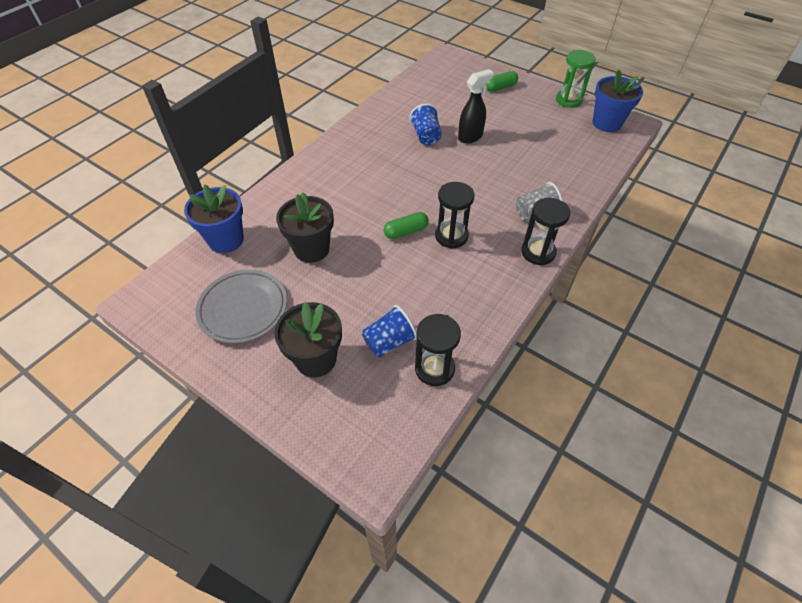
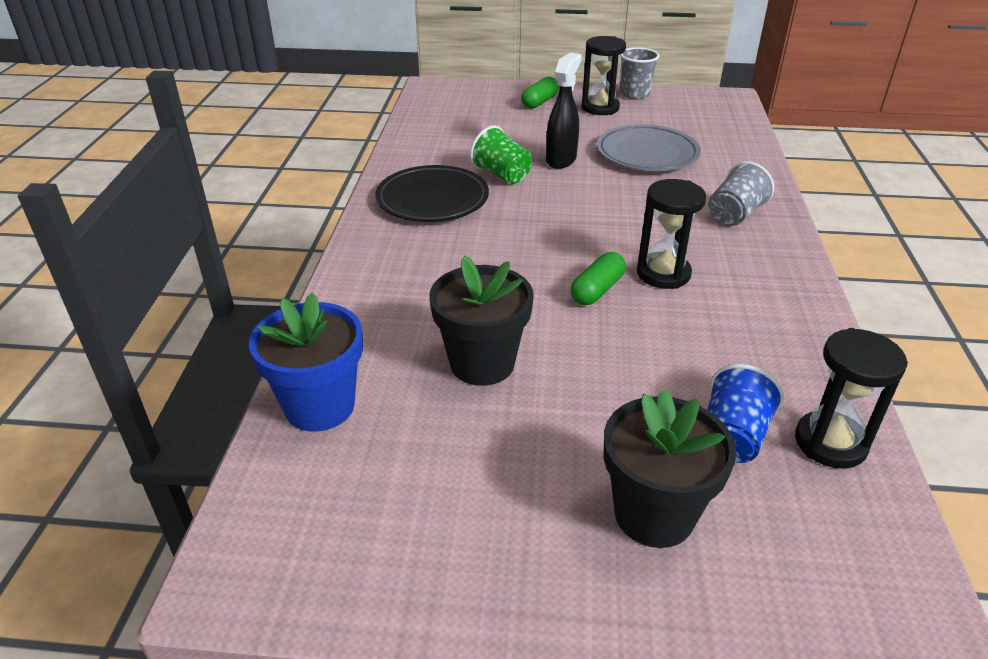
camera: 30 degrees left, 15 degrees down
(243, 308) = (453, 495): grey plate -> grey plate (647, 153)
(374, 140) = (432, 199): none -> black plate
(426, 136) = (502, 175): blue cup -> green cup
(538, 252) = (786, 253): black hourglass -> black hourglass (600, 108)
(568, 100) = (634, 94): green hourglass -> grey cup
(606, 123) = (702, 105): blue flower pot -> none

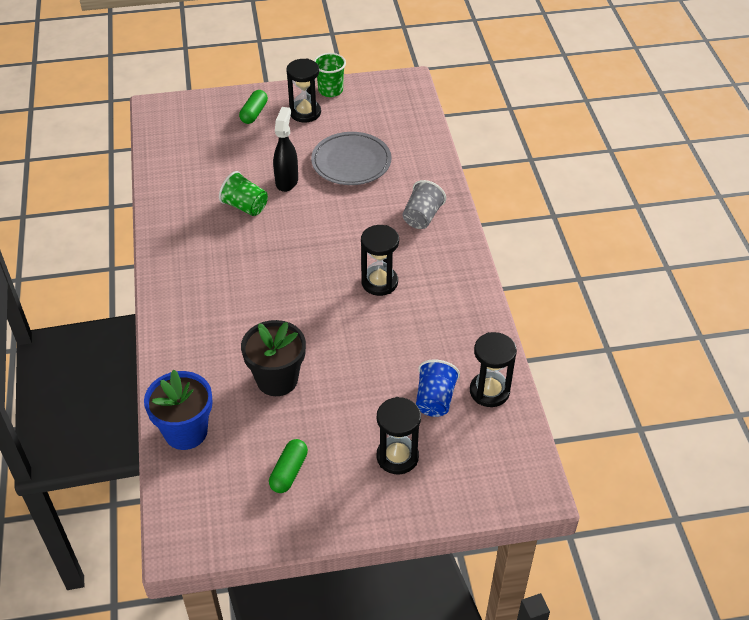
camera: 15 degrees left, 10 degrees up
(432, 199) = (199, 242): black plate -> none
(597, 290) = (338, 305): green capsule -> green capsule (289, 472)
(634, 94) = (330, 90): grey cup -> green cup
(654, 514) = (397, 457): black flower pot -> black hourglass

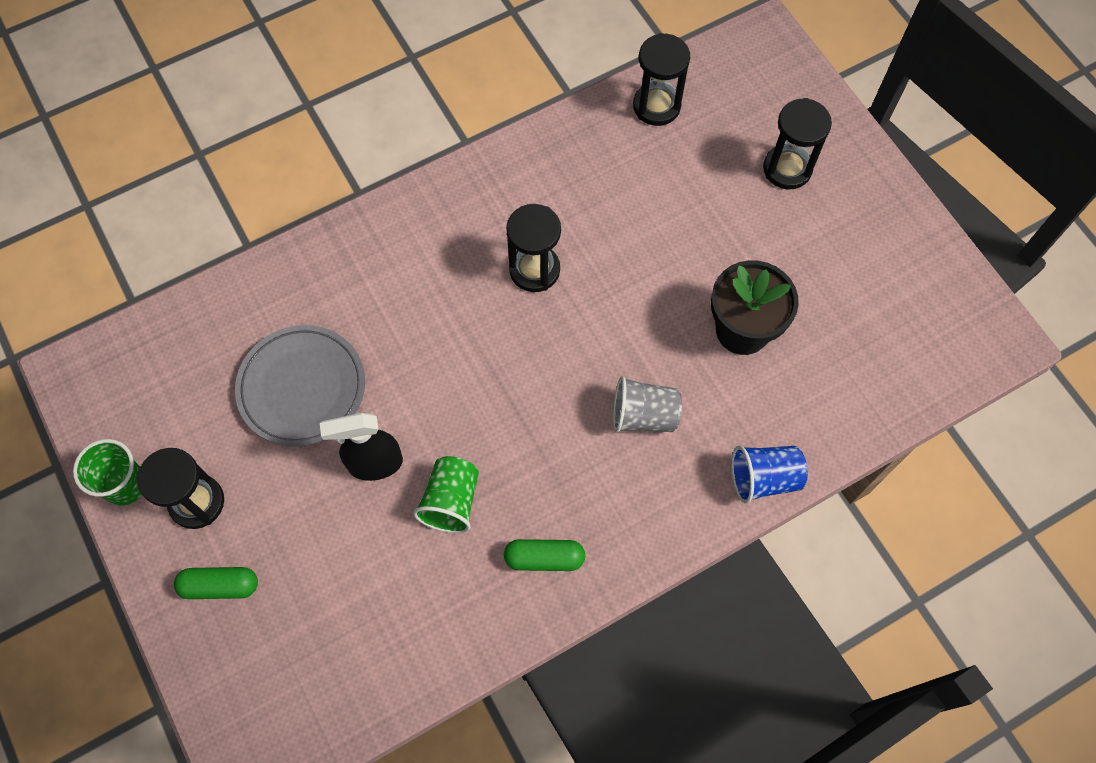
camera: 110 degrees left, 20 degrees up
(186, 432) = (865, 400): blue flower pot -> none
(289, 472) = (860, 267): green capsule -> green capsule (544, 558)
(422, 217) = (391, 257): grey cup -> grey cup (643, 415)
(435, 399) = (693, 155): blue cup -> blue cup (763, 478)

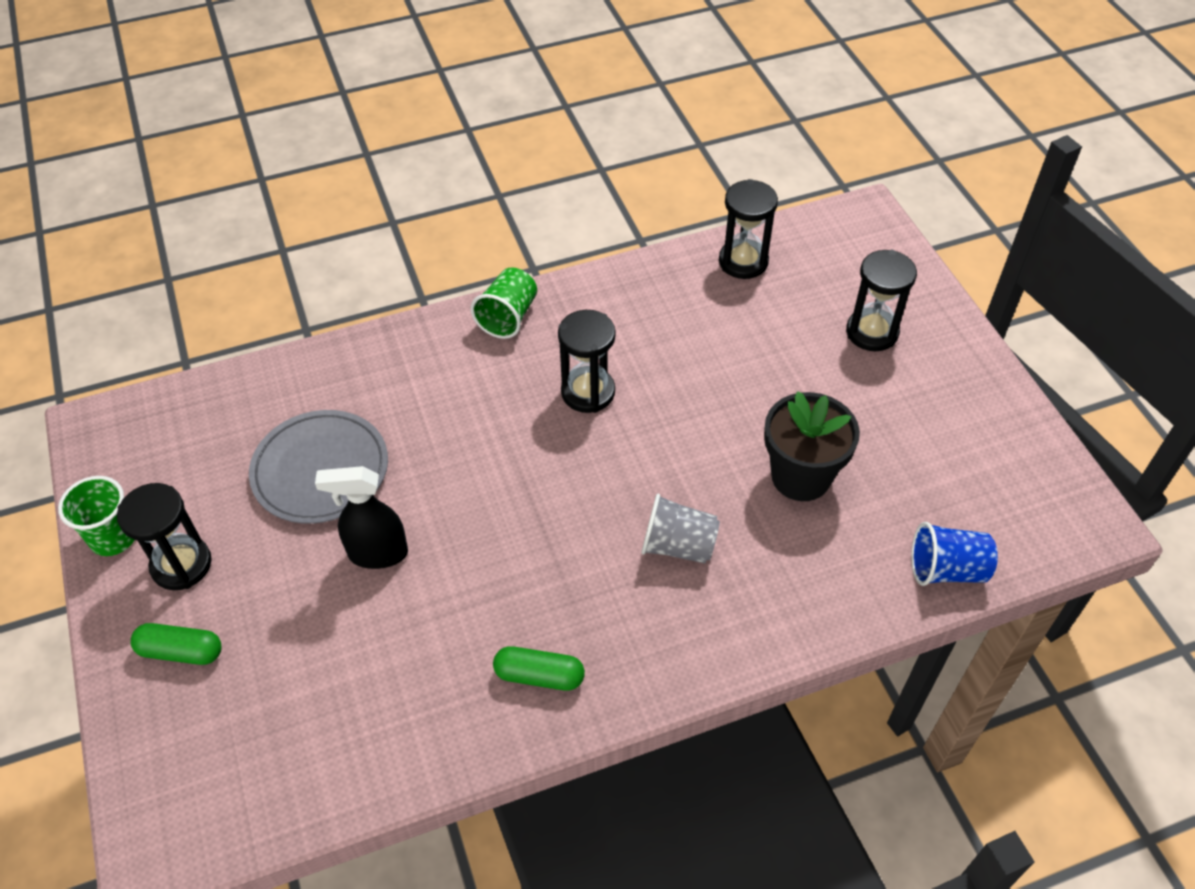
camera: 10 degrees right, 15 degrees down
(451, 501) = (450, 602): green cup -> green cup (508, 317)
(763, 478) = (802, 628): blue cup -> blue cup (946, 569)

